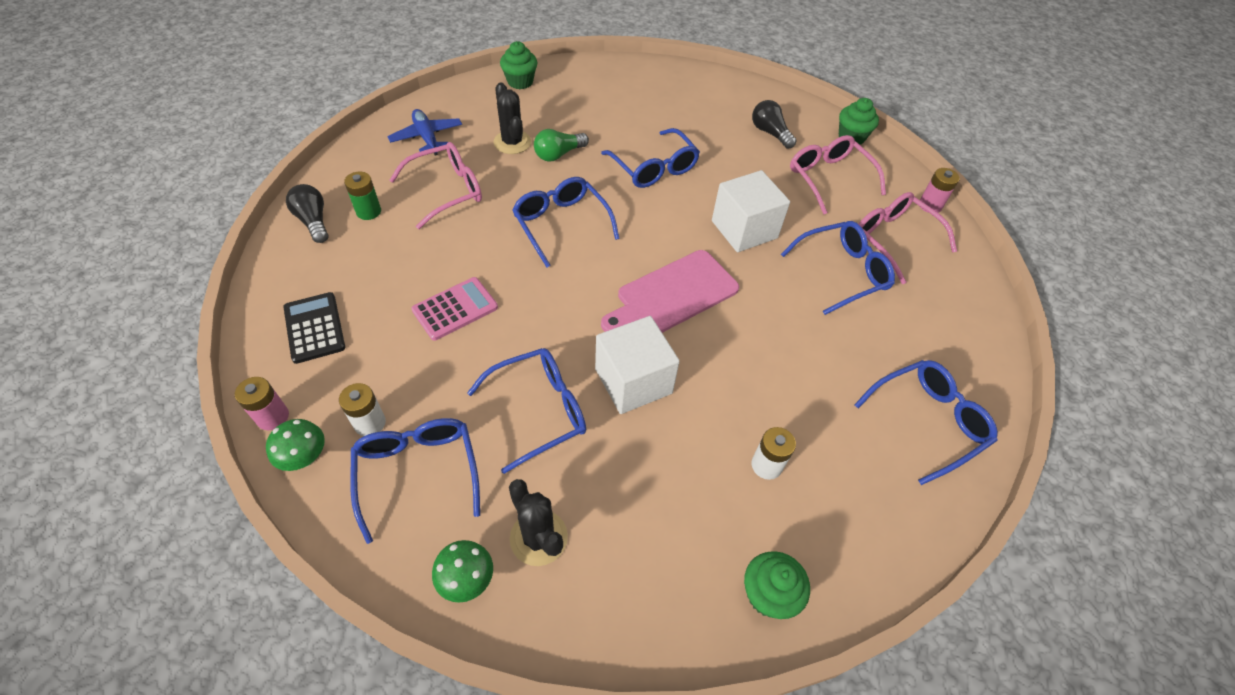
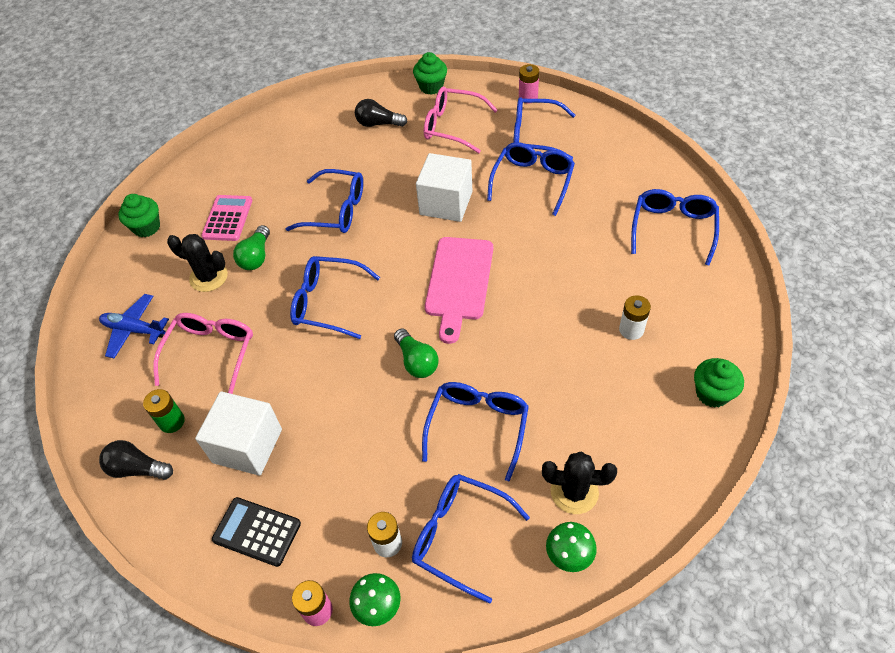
camera: 40 degrees left, 0 degrees up
(455, 309) = (337, 422): pink calculator -> pink calculator (227, 218)
(563, 321) = (416, 361): none -> green light bulb
(633, 381) = (506, 355): white cube -> white cube (247, 446)
(893, 239) = (534, 136): pink glasses -> blue glasses

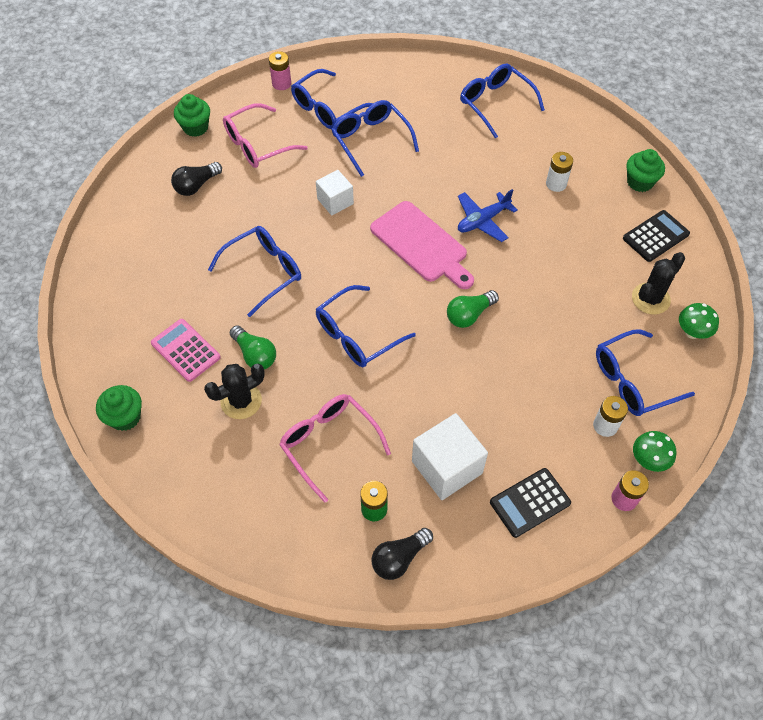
camera: 55 degrees left, 5 degrees up
(134, 330) = (244, 489): blue plane -> blue plane (482, 221)
(416, 361) = (469, 315): green light bulb -> green light bulb turned 135 degrees clockwise
(446, 203) = (335, 201): white cube -> white cube, size x0.62
(478, 426) = (557, 315): blue glasses -> none
(658, 449) = (655, 236): none -> black calculator

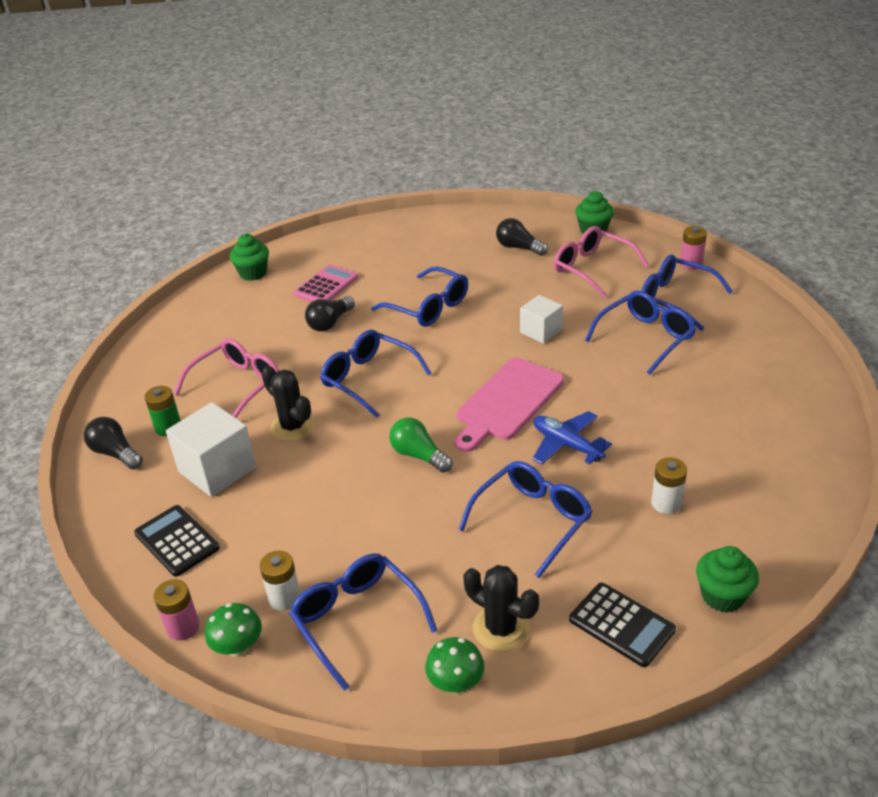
camera: 80 degrees right, 20 degrees down
(241, 401) = (278, 326): black cactus -> black cactus (293, 427)
(255, 355) = (330, 323): green light bulb -> black light bulb
(495, 103) = (779, 425): blue glasses -> blue glasses (533, 520)

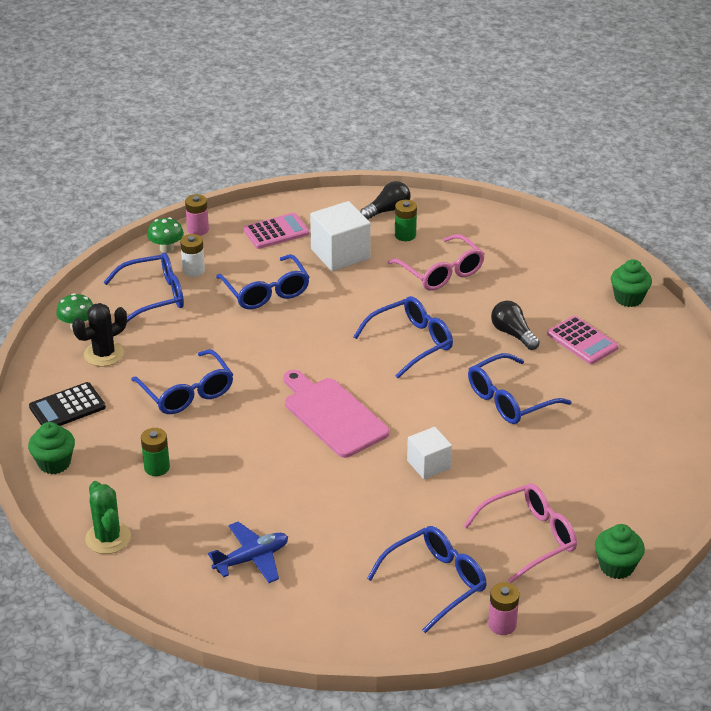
camera: 105 degrees right, 0 degrees up
(177, 541) = (276, 232): black calculator -> pink calculator
(293, 427) = (370, 294): black cactus -> none
(419, 455) = (295, 352): green light bulb -> none
(518, 248) = (601, 492): black light bulb -> none
(566, 445) = (257, 434): blue plane -> blue plane (252, 559)
(646, 337) = (379, 534): blue glasses -> blue glasses (266, 292)
(666, 503) = (157, 467): white battery -> green battery
(791, 504) = (108, 538): none -> green cactus

